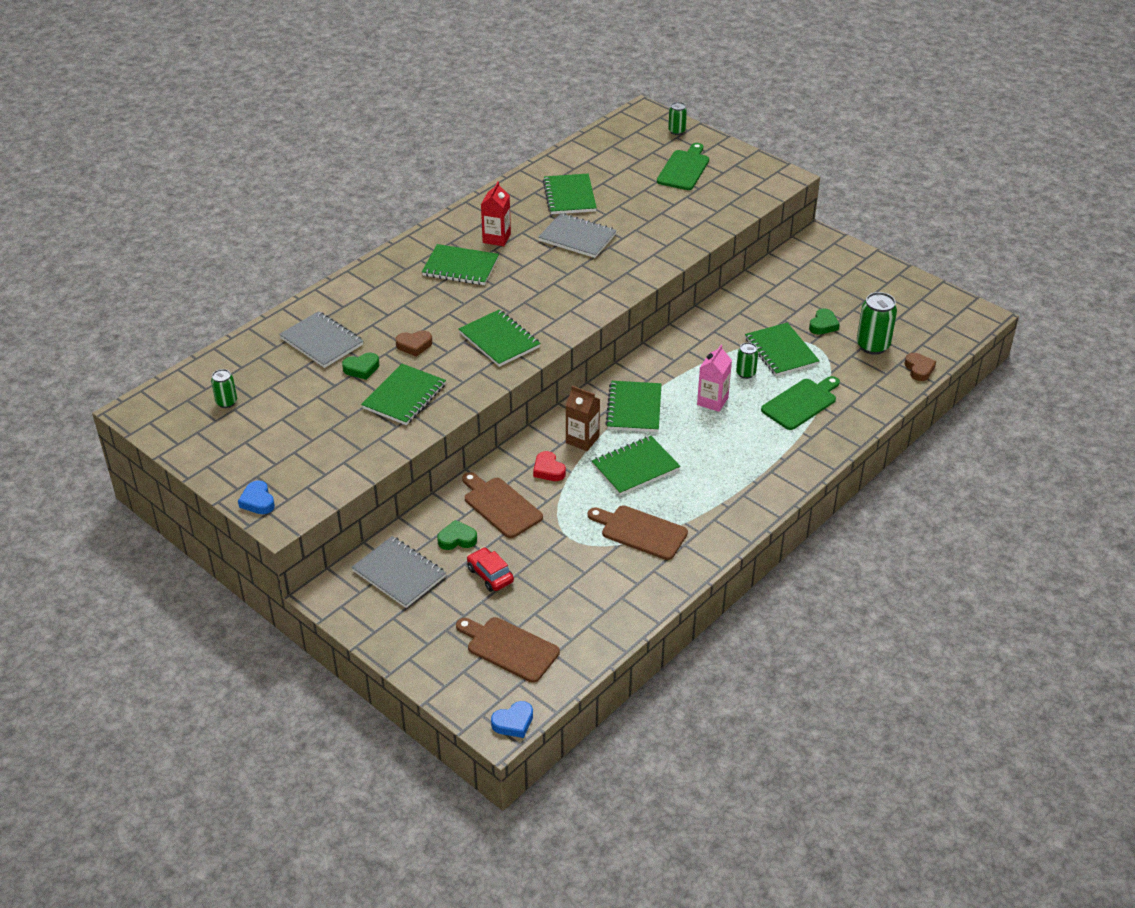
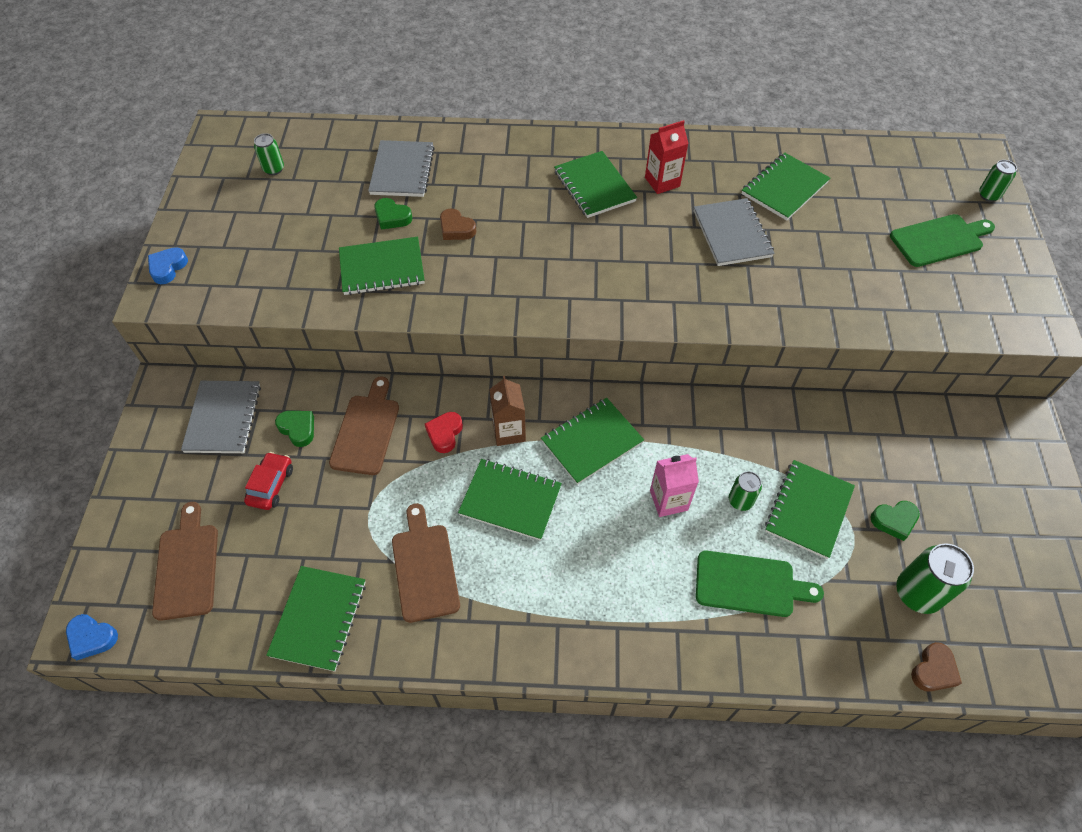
camera: 50 degrees right, 15 degrees up
(499, 340) = (523, 279): green notebook -> green notebook (319, 619)

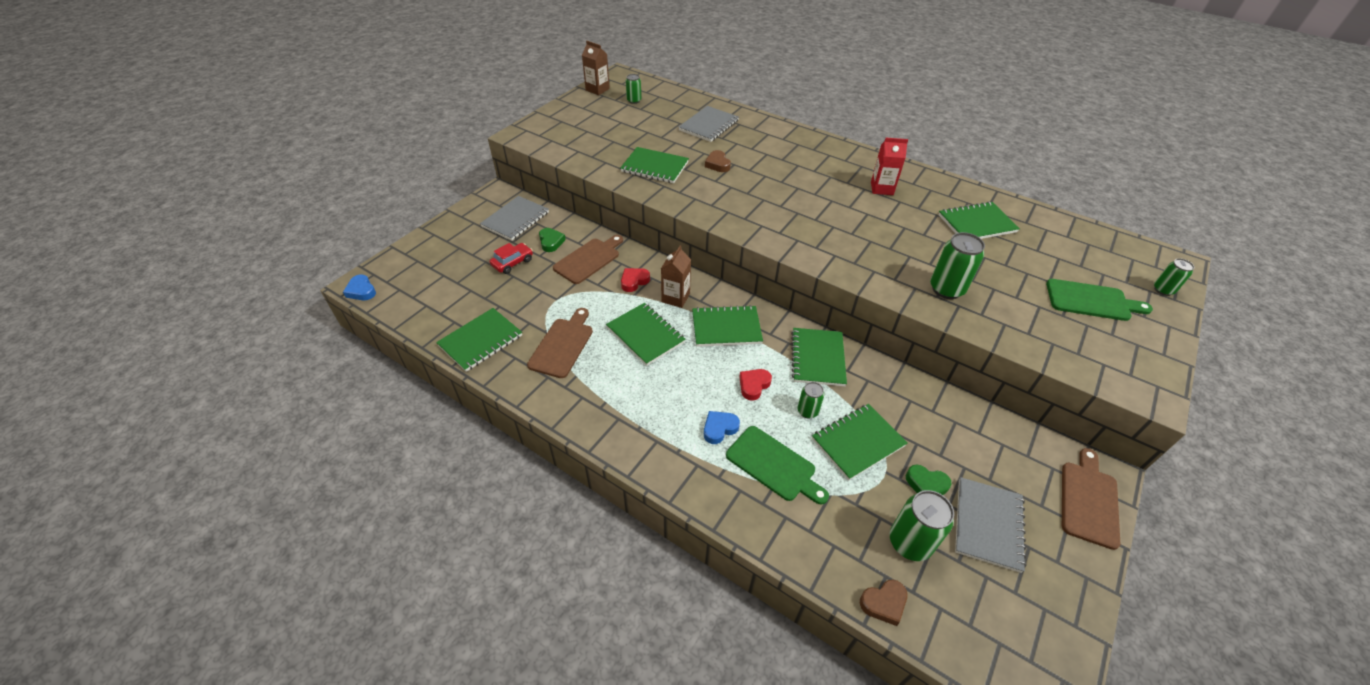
camera: 30 degrees right, 10 degrees down
(168, 268) = (537, 125): blue heart -> blue heart (719, 428)
(187, 566) = (436, 281): brown cutting board -> brown cutting board (1089, 500)
(208, 170) = (597, 89): none -> brown carton
(392, 217) = (682, 145): green heart -> none
(594, 186) = (829, 174): green notebook -> green notebook (817, 358)
(668, 500) = (753, 385): pink carton -> red heart
(732, 234) = (912, 234): grey notebook -> grey notebook (988, 525)
(808, 292) = (946, 289): none -> green can

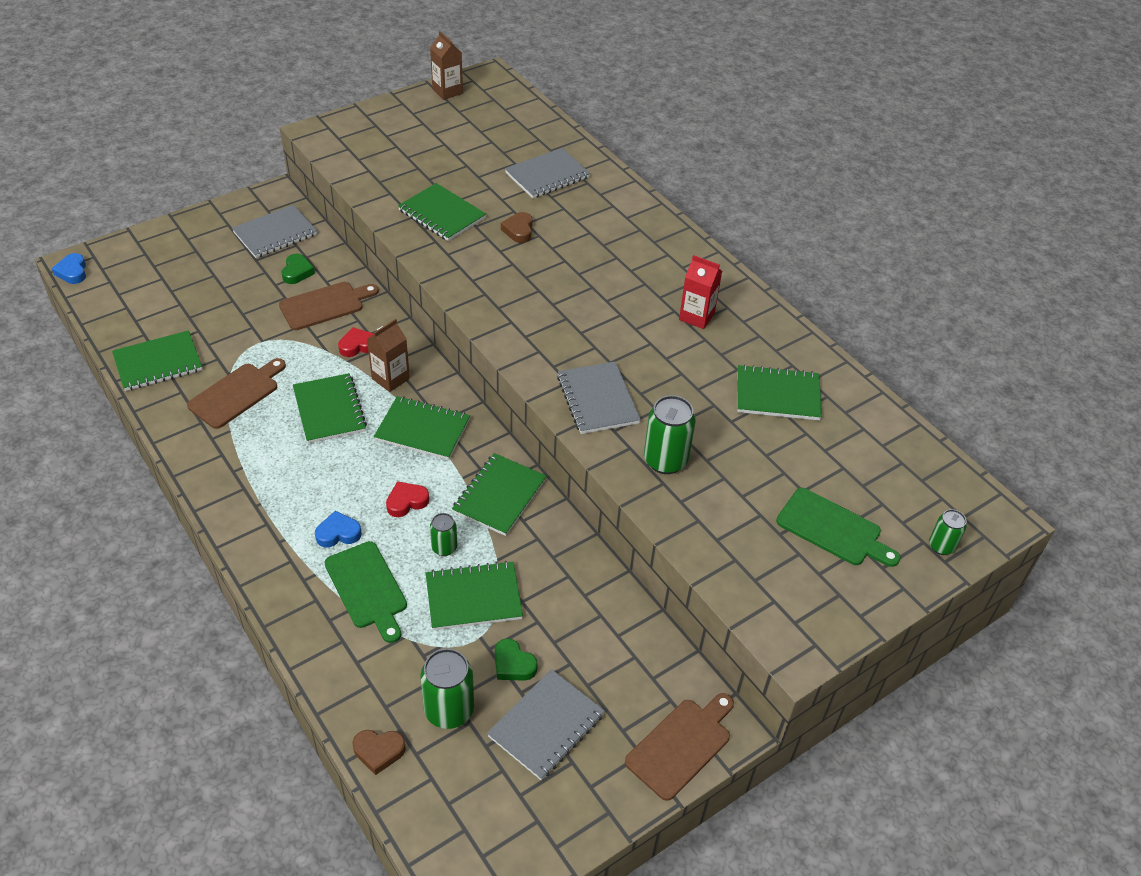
camera: 20 degrees right, 0 degrees up
(512, 262) = (241, 285): red car -> none
(634, 101) = (480, 118): green can -> none
(865, 261) = (597, 400): none -> grey notebook

